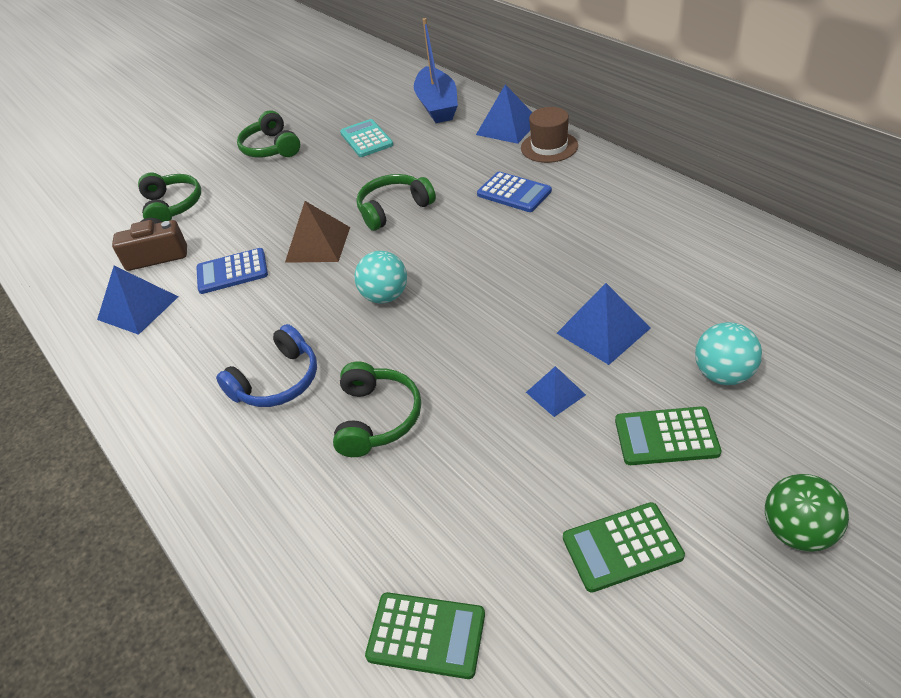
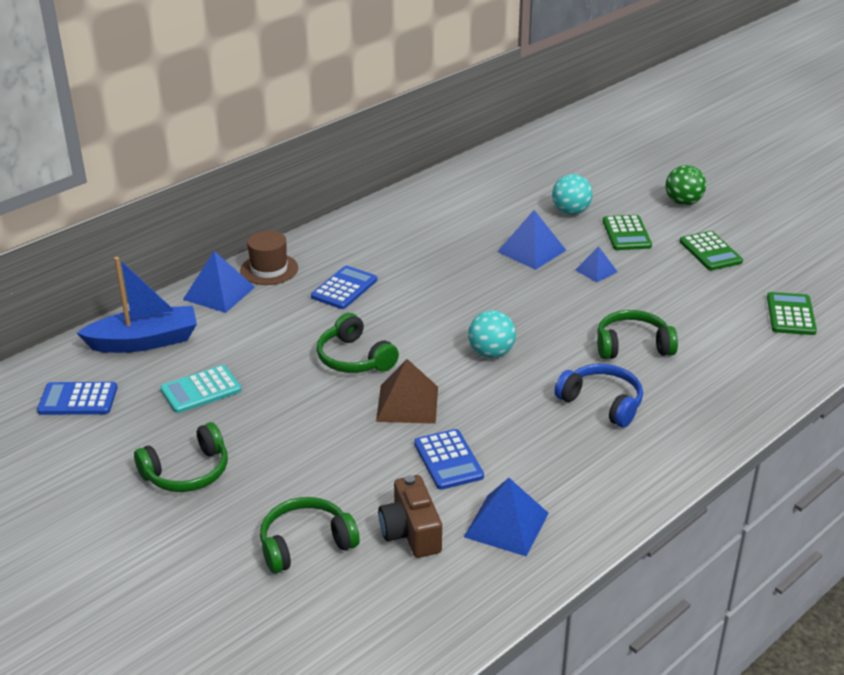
camera: 100 degrees left, 10 degrees down
(368, 93) = (78, 400): none -> blue calculator

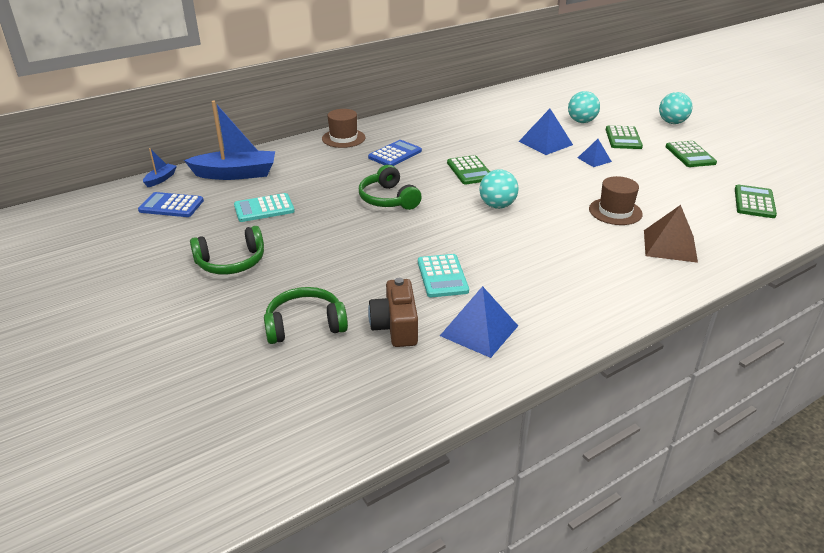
camera: 10 degrees right, 0 degrees up
(46, 360) = (161, 179): none -> blue boat
(219, 293) = (301, 149): blue pyramid -> none
(407, 403) = (420, 233): brown pyramid -> brown pyramid (670, 245)
(446, 304) = (470, 171): none -> green calculator
(448, 460) = (442, 276): blue calculator -> turquoise calculator
(602, 403) = (582, 249): blue headphones -> none
(632, 346) = (615, 211): green headphones -> brown hat
(683, 202) = (672, 122): green ball -> turquoise ball

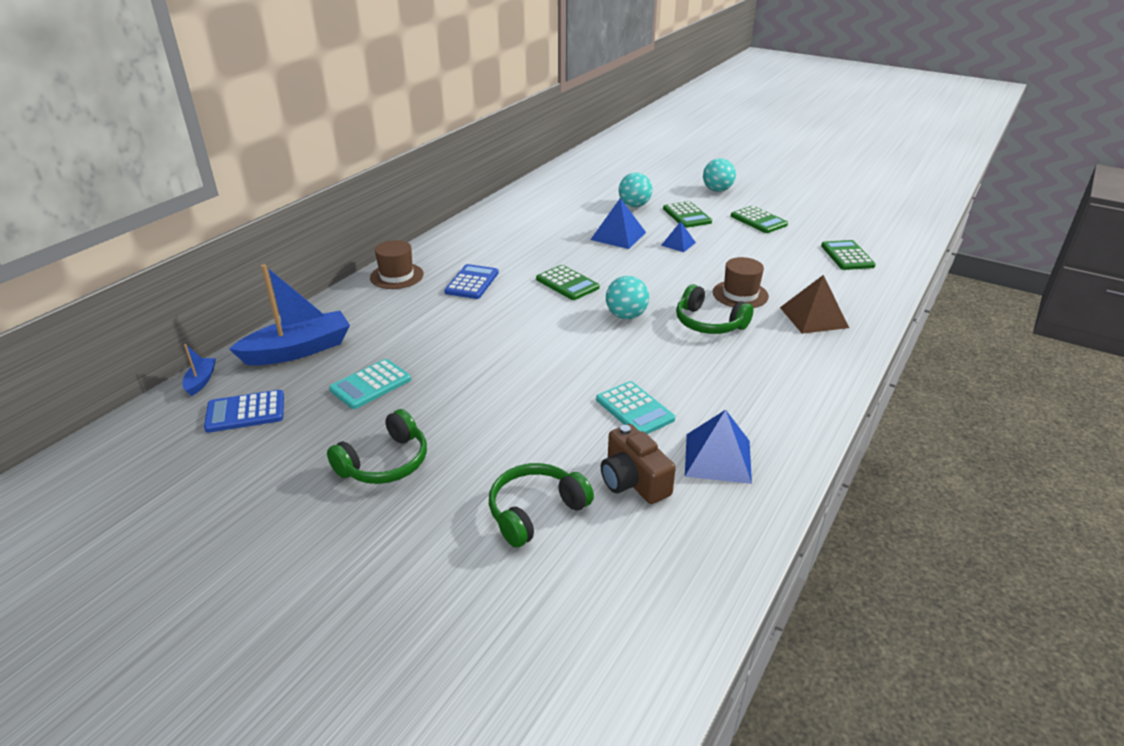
camera: 25 degrees left, 0 degrees up
(388, 199) = (507, 337): green headphones -> green headphones (709, 323)

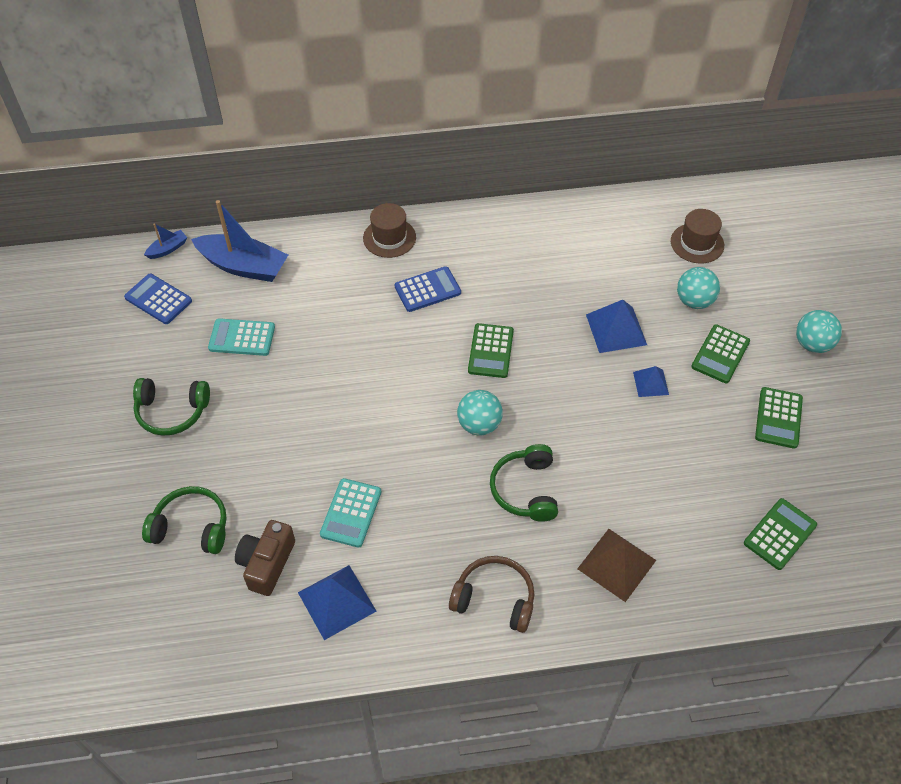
camera: 50 degrees right, 20 degrees up
(740, 294) = (601, 485): brown hat -> brown hat (697, 243)
(794, 378) = (494, 599): none -> brown headphones

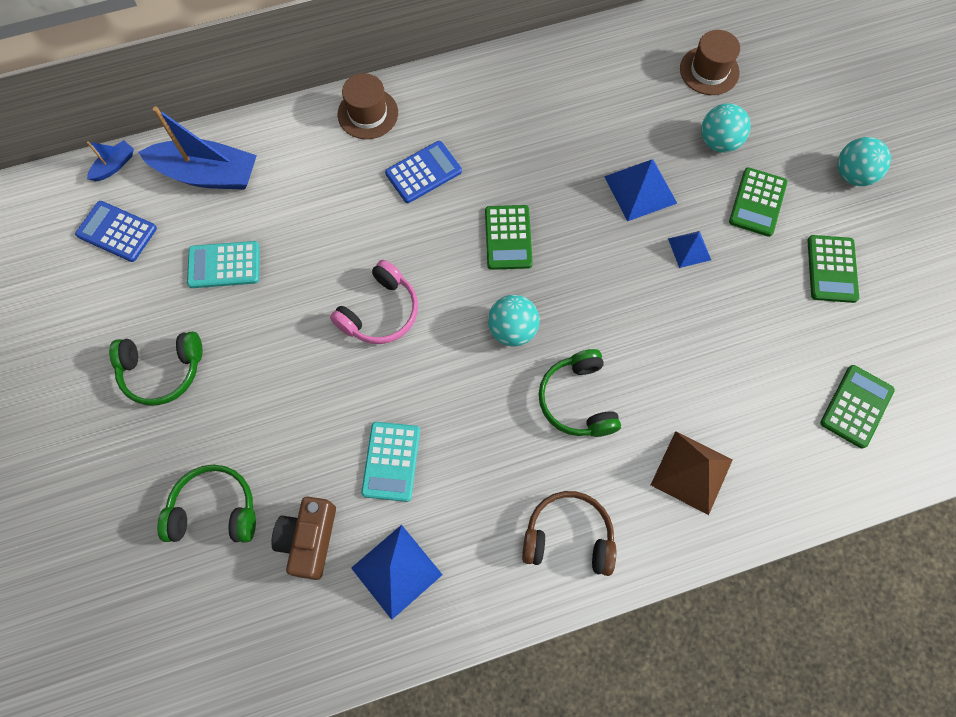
camera: 10 degrees left, 15 degrees up
(367, 393) = (380, 312): none -> pink headphones

